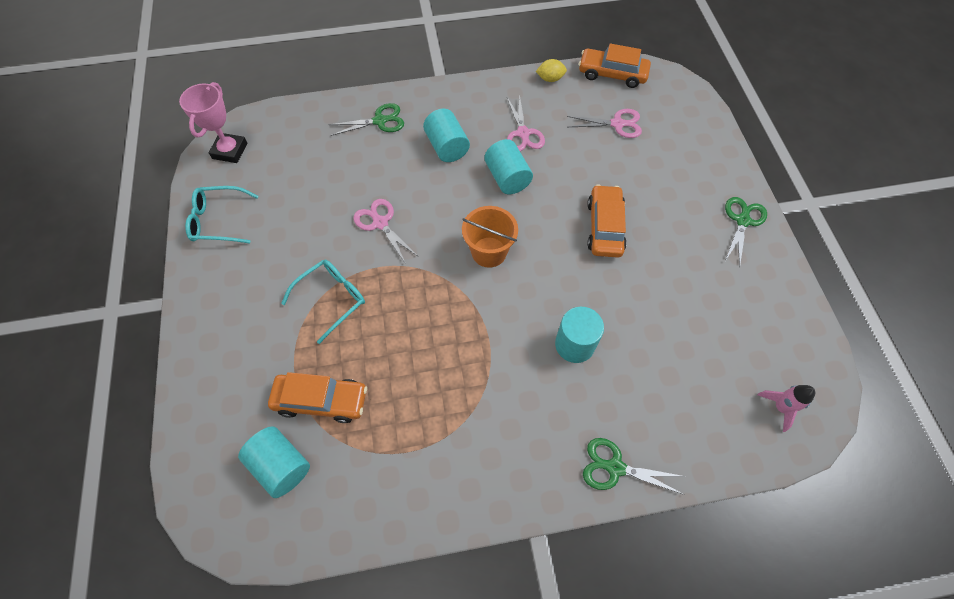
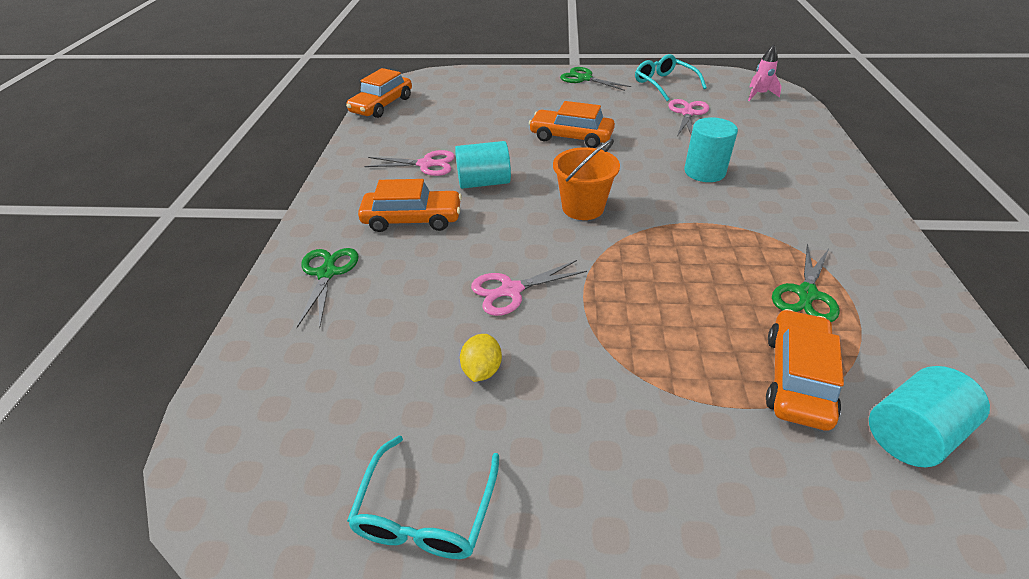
camera: 75 degrees left, 20 degrees down
(230, 151) = (257, 485): pink trophy -> none
(331, 299) = (630, 353): turquoise glasses -> turquoise glasses (664, 84)
(447, 147) = (412, 219): turquoise cylinder -> orange car
(550, 79) = (360, 138): yellow lemon -> yellow lemon (482, 370)
(615, 467) = (831, 170): green scissors -> green scissors (806, 294)
(617, 124) = (448, 112): pink scissors -> pink scissors (687, 113)

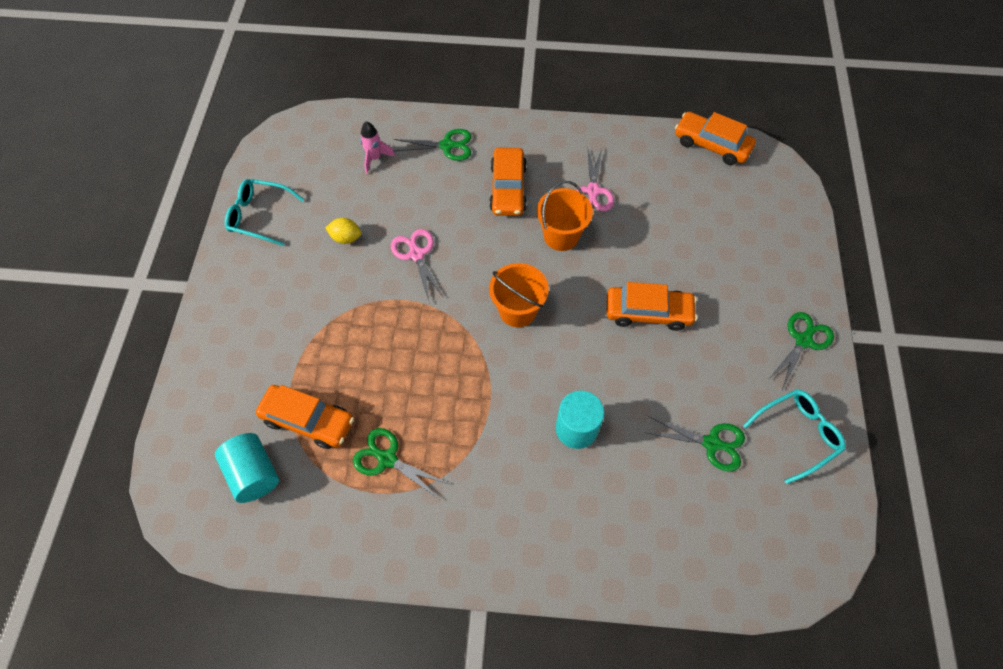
camera: 90 degrees right, 20 degrees up
(484, 182) = (561, 236): turquoise cylinder -> orange bucket
(571, 137) = (648, 312): orange car -> orange car turned 75 degrees clockwise
(687, 113) = (711, 443): pink scissors -> green scissors
(759, 95) = (775, 551): pink rocket -> pink rocket (375, 158)

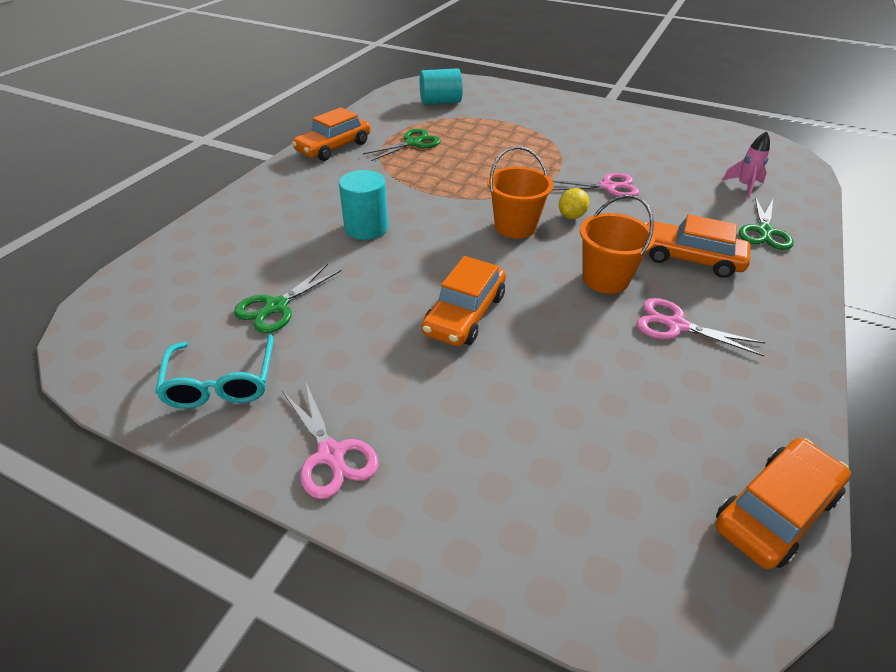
camera: 110 degrees right, 20 degrees down
(260, 216) = (674, 128): turquoise glasses -> none
(308, 420) = (466, 122): orange car -> orange car (333, 147)
(346, 238) = (639, 158): yellow lemon -> yellow lemon (571, 216)
(803, 341) = (331, 454): green scissors -> pink scissors

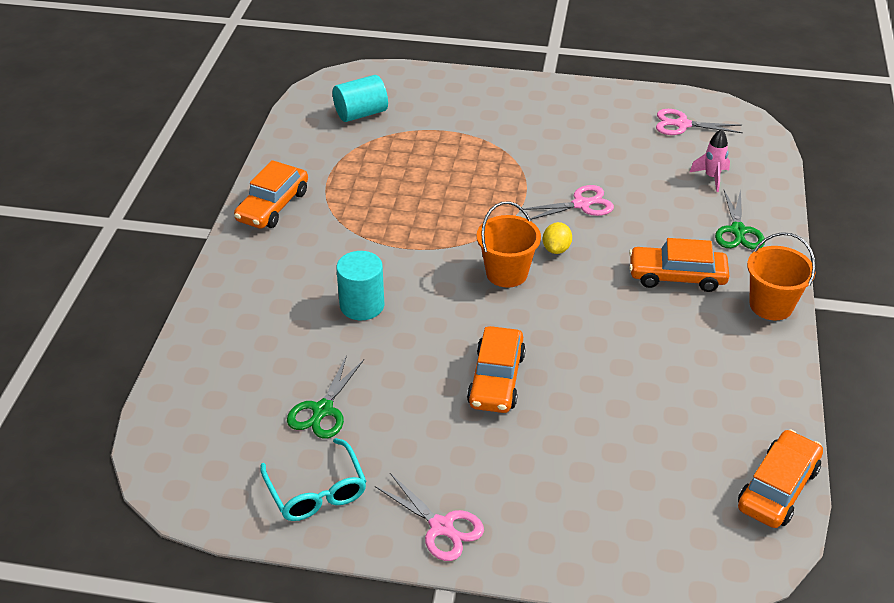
camera: 15 degrees left, 0 degrees up
(412, 143) = (357, 183): green scissors -> none
(605, 279) = (608, 315): orange bucket -> orange bucket (771, 305)
(676, 325) = (679, 350): pink scissors -> pink scissors (682, 124)

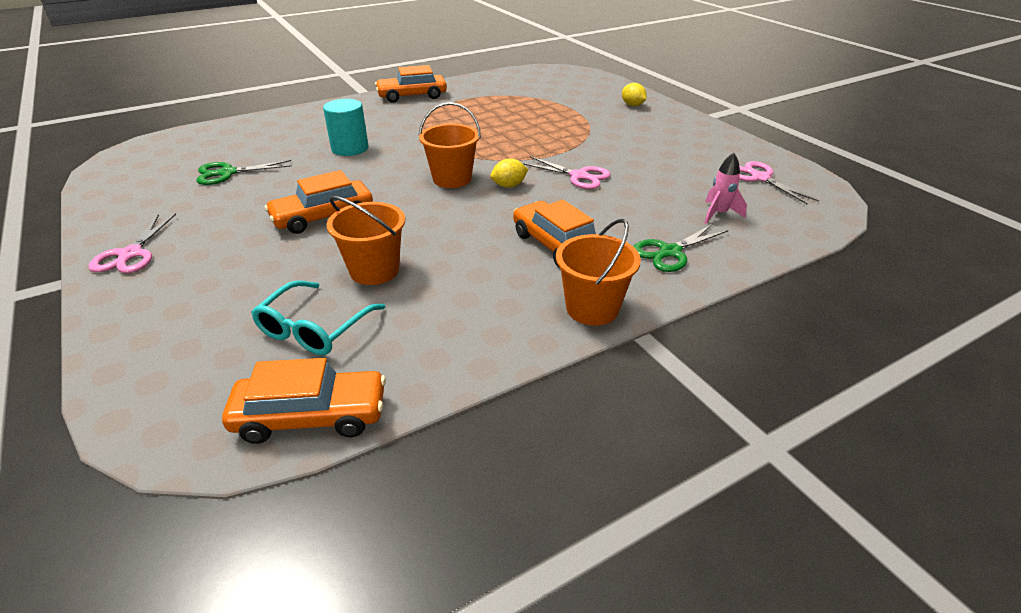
camera: 50 degrees right, 5 degrees down
(316, 490) = (142, 199): turquoise glasses -> turquoise glasses (315, 328)
(361, 113) = (543, 85): turquoise cylinder -> none
(479, 95) = (632, 105): none -> yellow lemon
(621, 386) = (374, 270): none -> orange bucket

